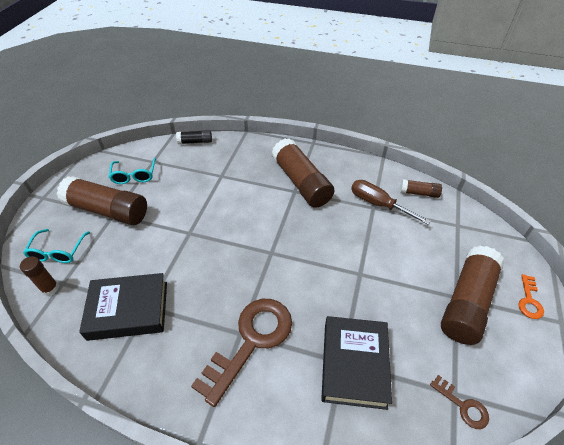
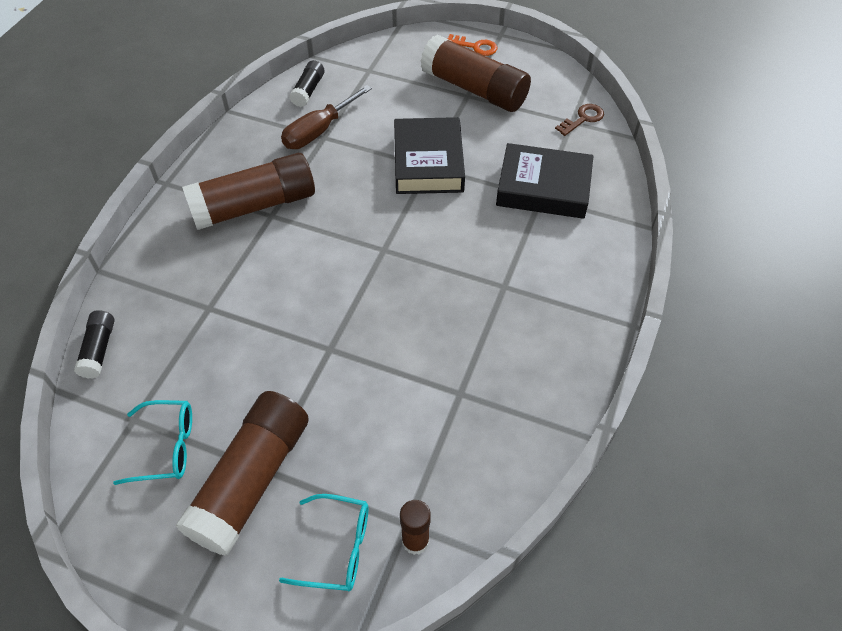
camera: 85 degrees left, 5 degrees up
(128, 310) = (463, 417): black book -> black book (428, 162)
(251, 341) = (515, 275): brown key -> none
(419, 193) = (308, 90): brown glue stick -> black glue stick

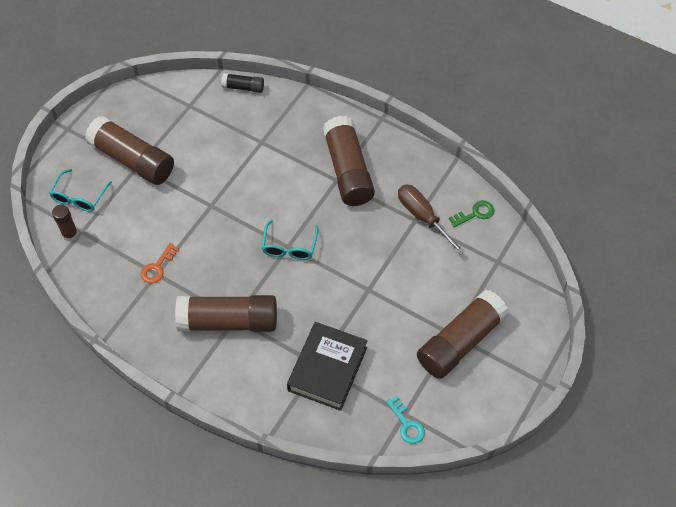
camera: 100 degrees right, 5 degrees up
(166, 447) = (166, 121): turquoise glasses -> turquoise glasses (289, 246)
(308, 90) = (475, 213): black glue stick -> green key
(428, 162) = (372, 289): black book -> none
(475, 47) = (523, 355): orange key -> orange key (157, 267)
(511, 292) = (228, 321): none -> brown glue stick
(583, 119) = (407, 424): brown key -> turquoise key

